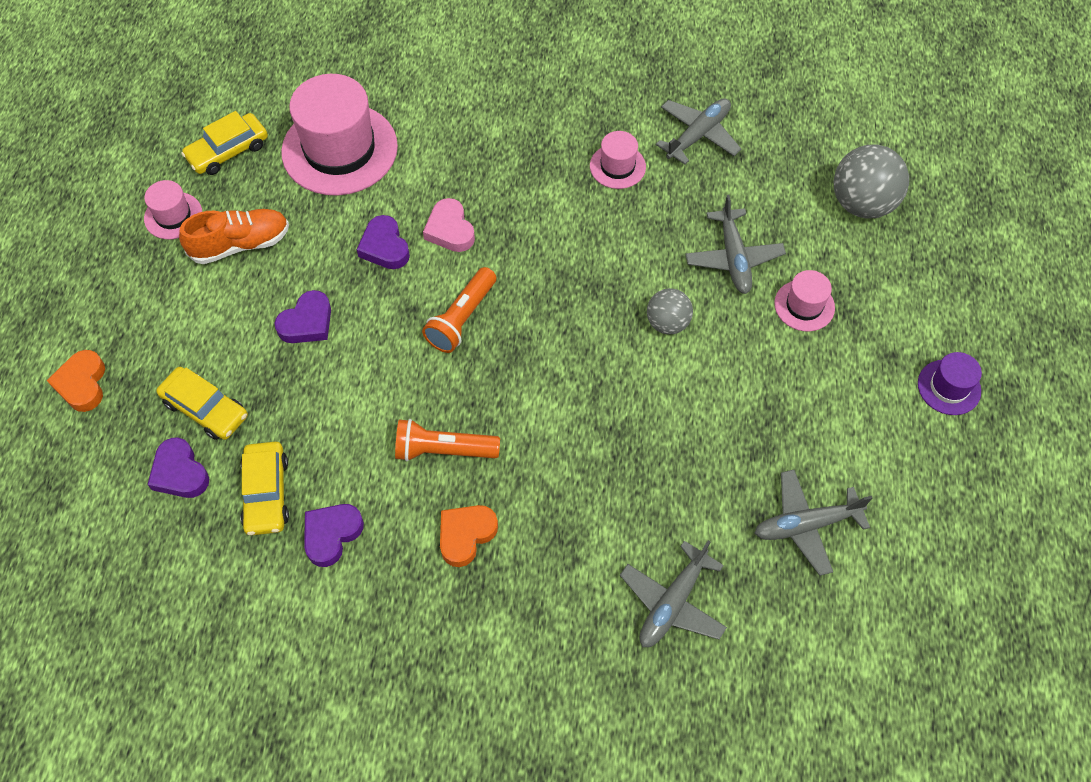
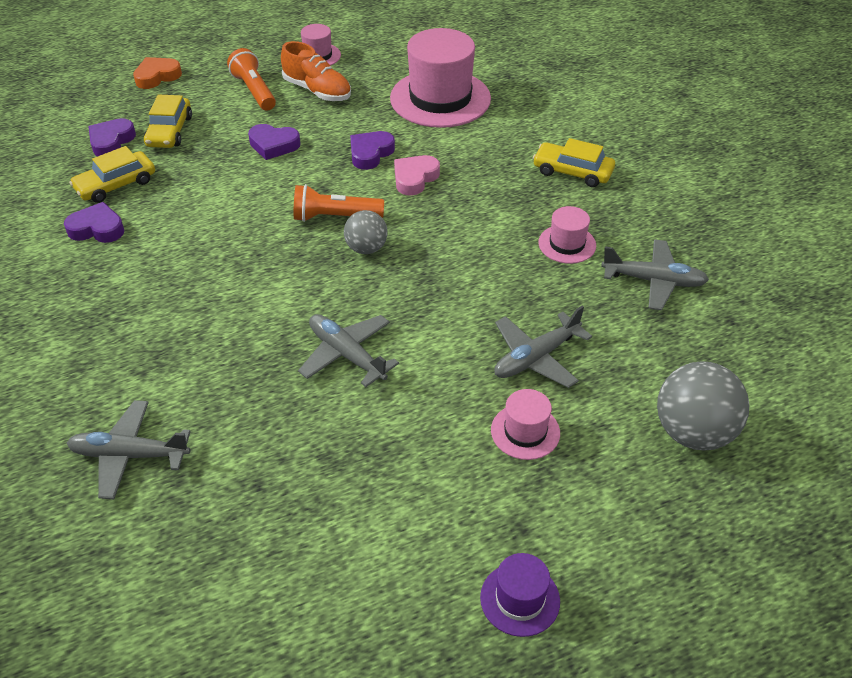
camera: 60 degrees right, 15 degrees down
(228, 151) = (392, 54): yellow car -> yellow car (572, 171)
(444, 450) = (205, 255): orange flashlight -> orange flashlight (254, 91)
(466, 535) = (133, 298): orange heart -> none
(667, 323) = (425, 339): grey ball -> grey ball (366, 248)
(806, 525) = (266, 528): grey plane -> grey plane (346, 354)

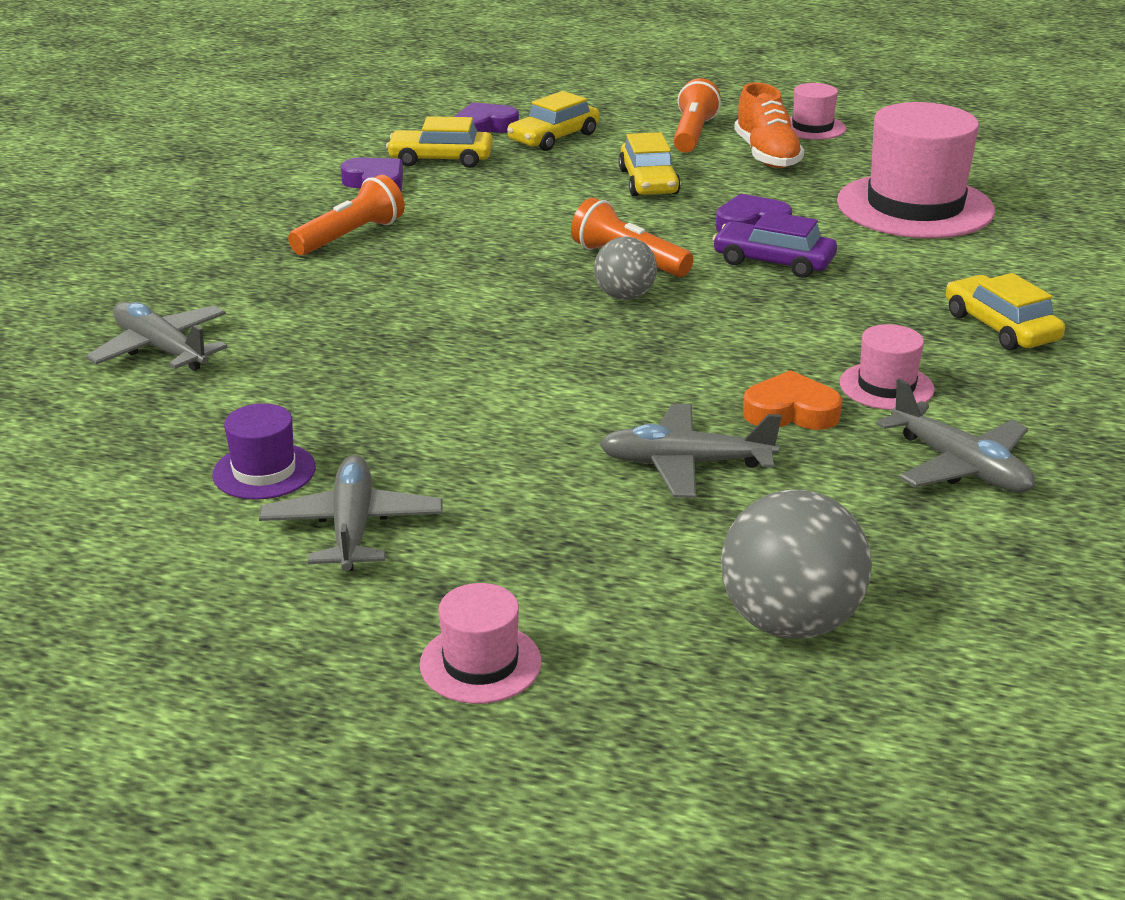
camera: 40 degrees right, 15 degrees down
(137, 285) = (350, 236): none -> orange flashlight
(157, 76) = (604, 94): orange heart -> orange heart (791, 412)
(273, 145) = (648, 182): purple heart -> yellow car
(346, 354) = (471, 368): grey plane -> grey plane (352, 527)
(415, 178) = (773, 261): pink heart -> purple car
(520, 599) = (347, 643): purple hat -> purple hat (264, 471)
(525, 431) = (571, 517): pink hat -> pink hat (480, 663)

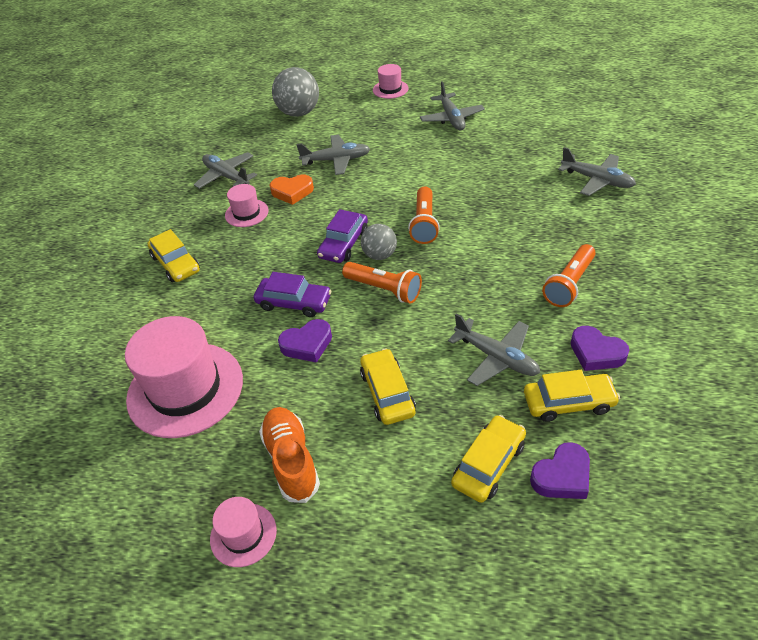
camera: 175 degrees right, 15 degrees up
(264, 471) = (498, 132): purple hat -> none
(500, 192) = (496, 357): none -> grey plane
(686, 317) = (343, 244): none -> purple car
(693, 134) = (360, 495): orange flashlight -> orange flashlight (424, 223)

